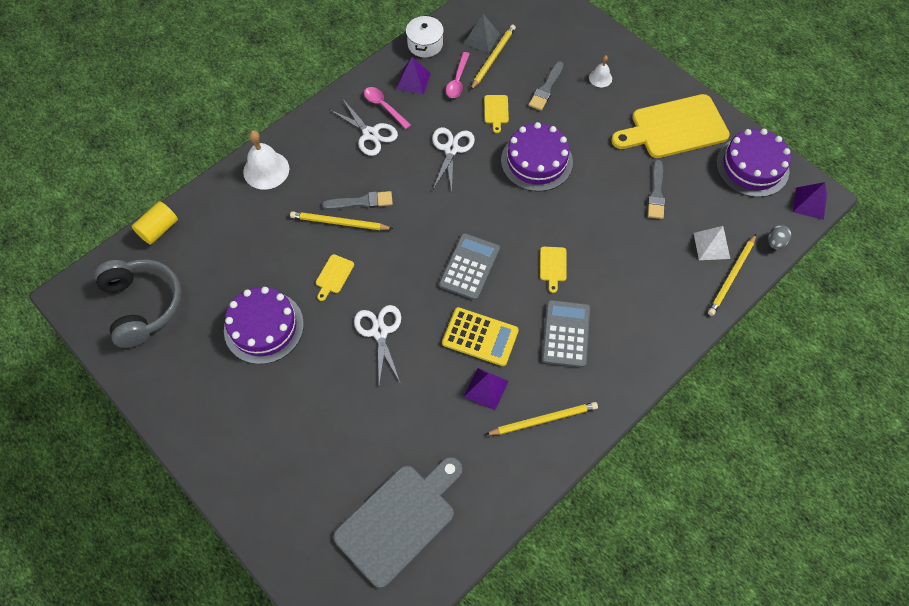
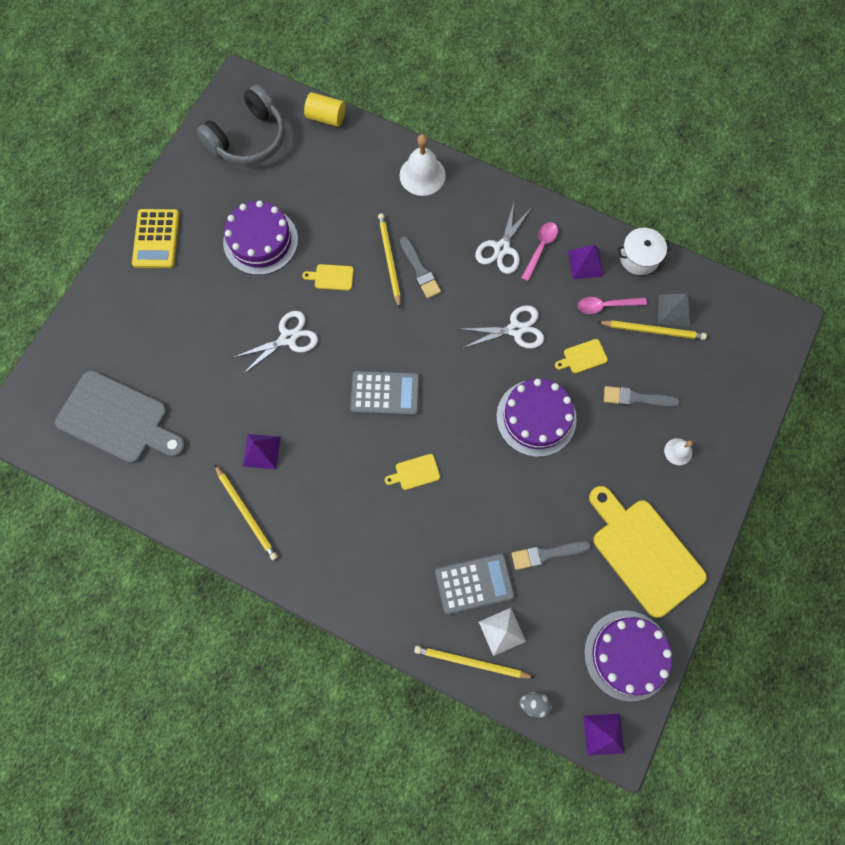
camera: 70 degrees right, 10 degrees up
(480, 337) = (313, 428): yellow calculator -> yellow calculator (156, 239)
(565, 334) = (343, 507): grey calculator -> grey calculator (474, 583)

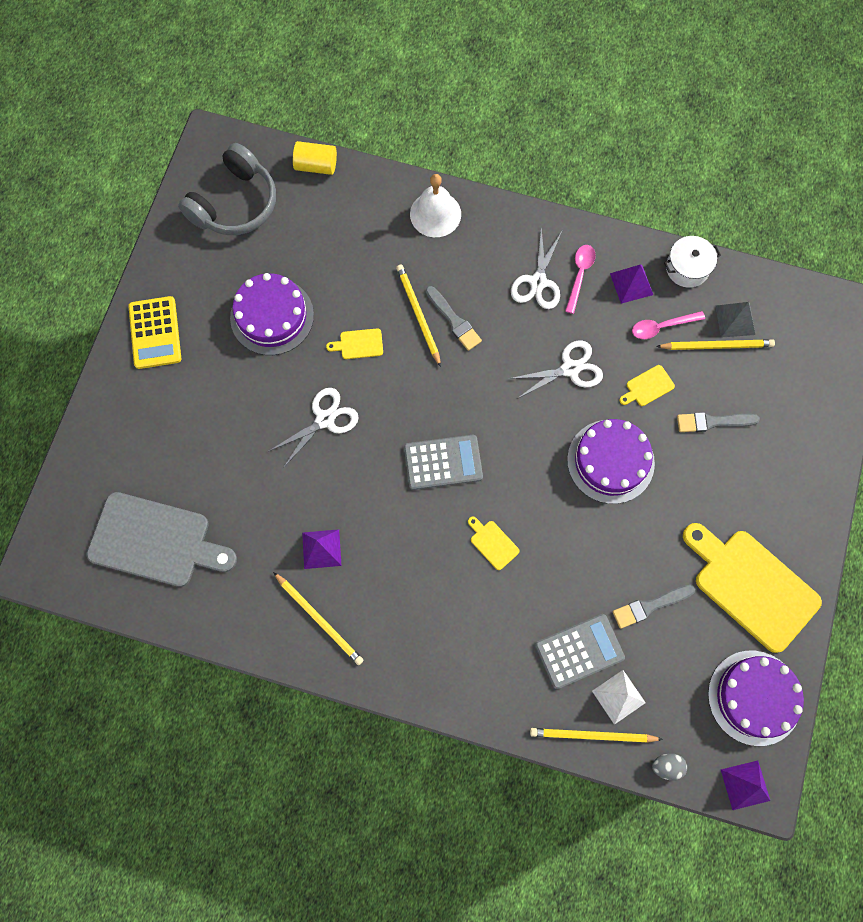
camera: 10 degrees left, 0 degrees up
(415, 472) = (492, 543): yellow cutting board -> yellow cutting board turned 75 degrees clockwise
(678, 451) = (767, 472): white bell -> none

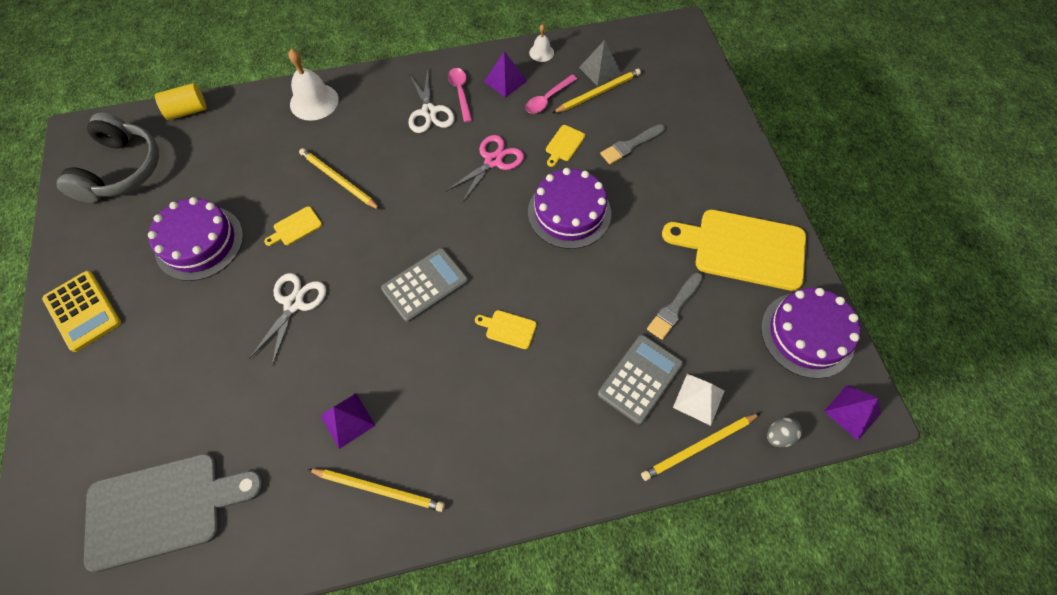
camera: 30 degrees left, 10 degrees down
(454, 320) = (373, 170): grey brush -> none
(570, 369) = (493, 161): white scissors -> pink scissors
(687, 268) = (541, 52): white pot -> white bell

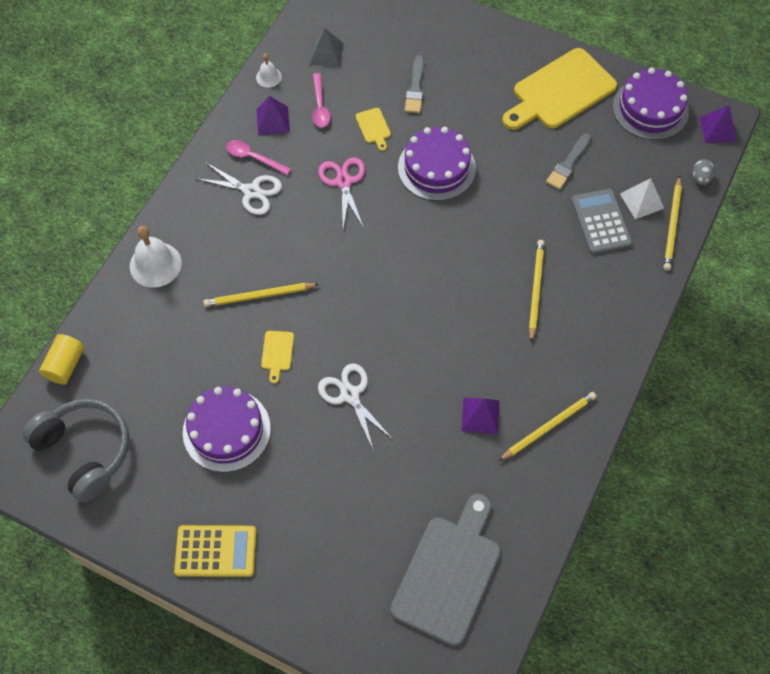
camera: 50 degrees left, 0 degrees up
(425, 285) = (413, 298): grey calculator -> none
(508, 329) = (496, 271): yellow cutting board -> none
(598, 93) = (347, 71): yellow pencil -> yellow pencil (535, 289)
(674, 308) = (568, 164): grey brush -> grey brush turned 45 degrees clockwise

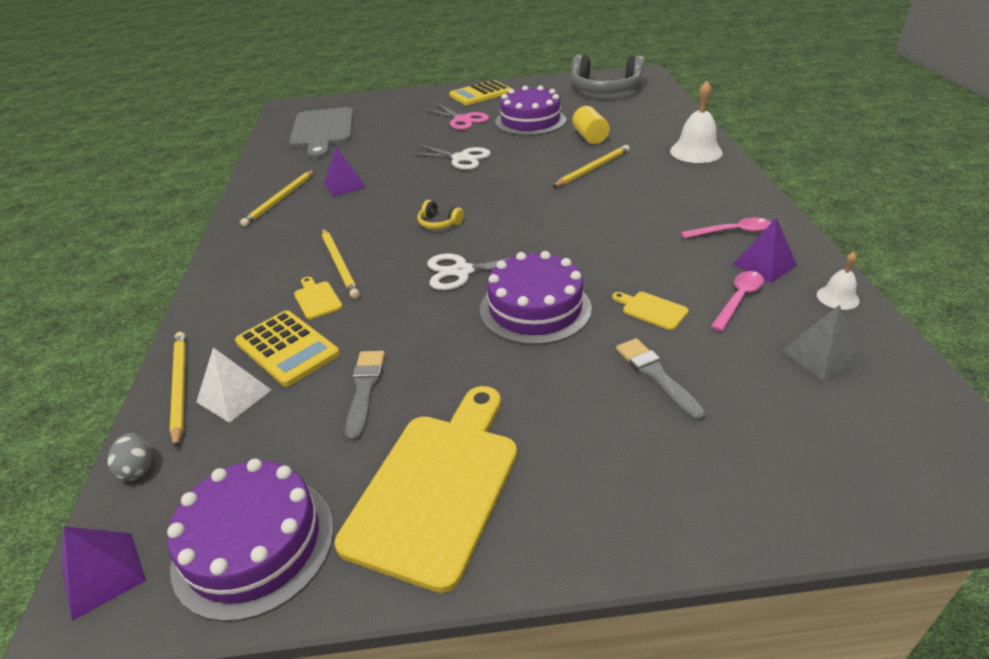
camera: 150 degrees right, 25 degrees down
(65, 365) = (672, 103): yellow cylinder -> yellow cylinder (590, 137)
(251, 191) = (694, 212): white scissors -> white scissors (462, 271)
(277, 353) = (539, 154): yellow cutting board -> yellow cutting board (317, 299)
(320, 106) = (738, 299): pink spoon -> pink spoon turned 75 degrees clockwise
(344, 182) = (620, 254): pink scissors -> pink scissors (462, 120)
(436, 297) = (439, 223): none -> yellow headphones
(600, 222) = (287, 348): grey calculator -> yellow calculator

